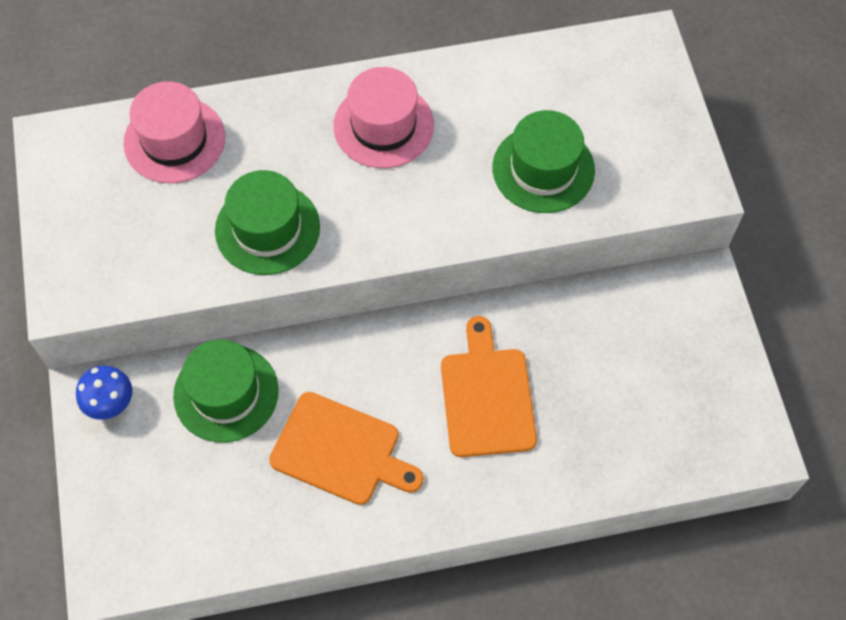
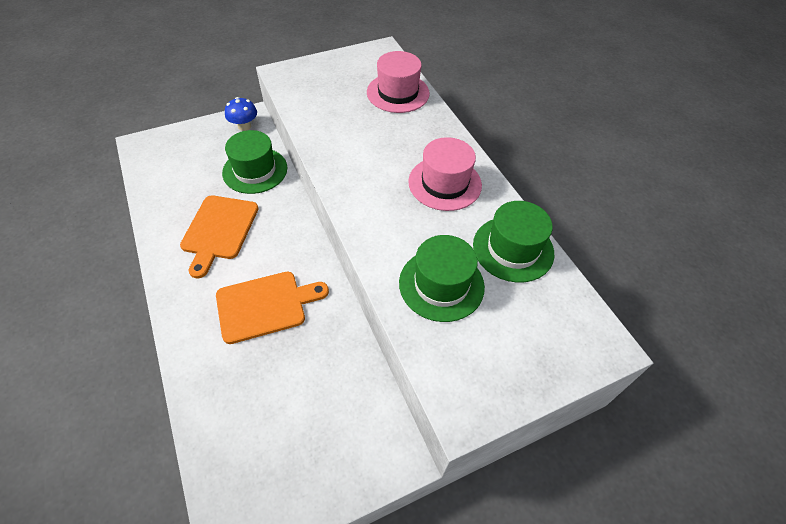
camera: 75 degrees right, 10 degrees down
(267, 228) = (346, 141): green hat -> green hat (513, 249)

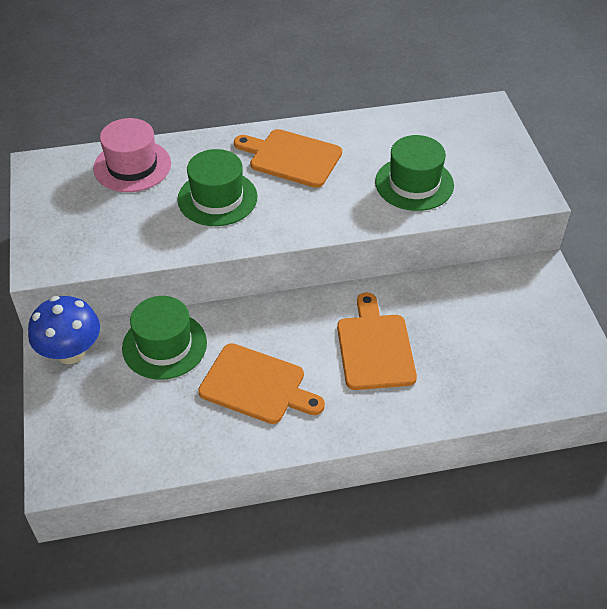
camera: 75 degrees left, 5 degrees down
(244, 126) = (71, 352): blue mushroom -> blue mushroom, size x1.56
(444, 183) = (291, 157): pink hat -> orange cutting board
(513, 249) = (384, 132): green hat -> green hat (217, 198)

